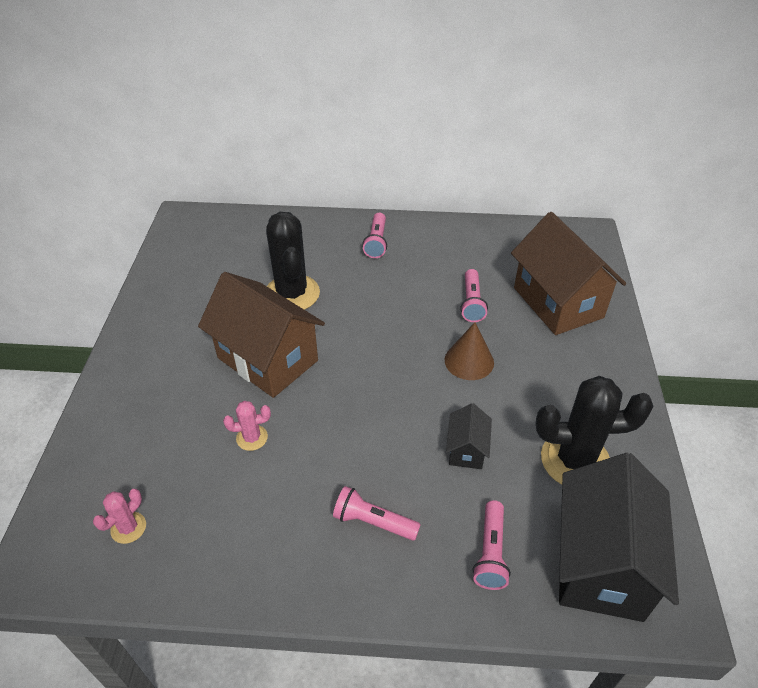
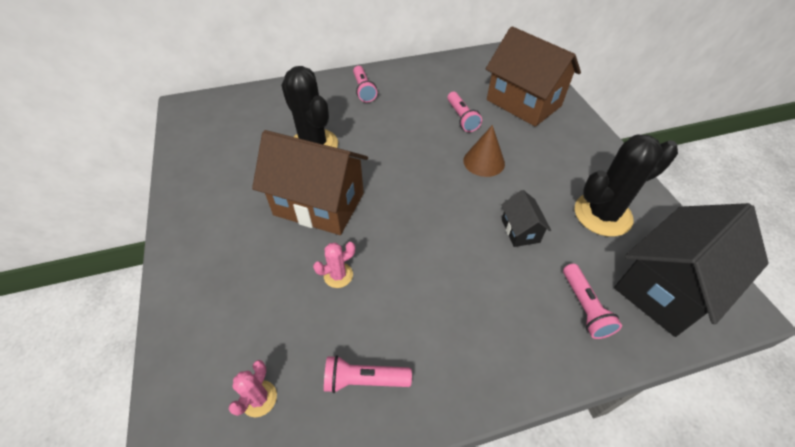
camera: 20 degrees left, 5 degrees up
(373, 522) = (480, 314): pink flashlight -> pink flashlight (364, 380)
(600, 564) = (666, 288): black house -> black house turned 60 degrees clockwise

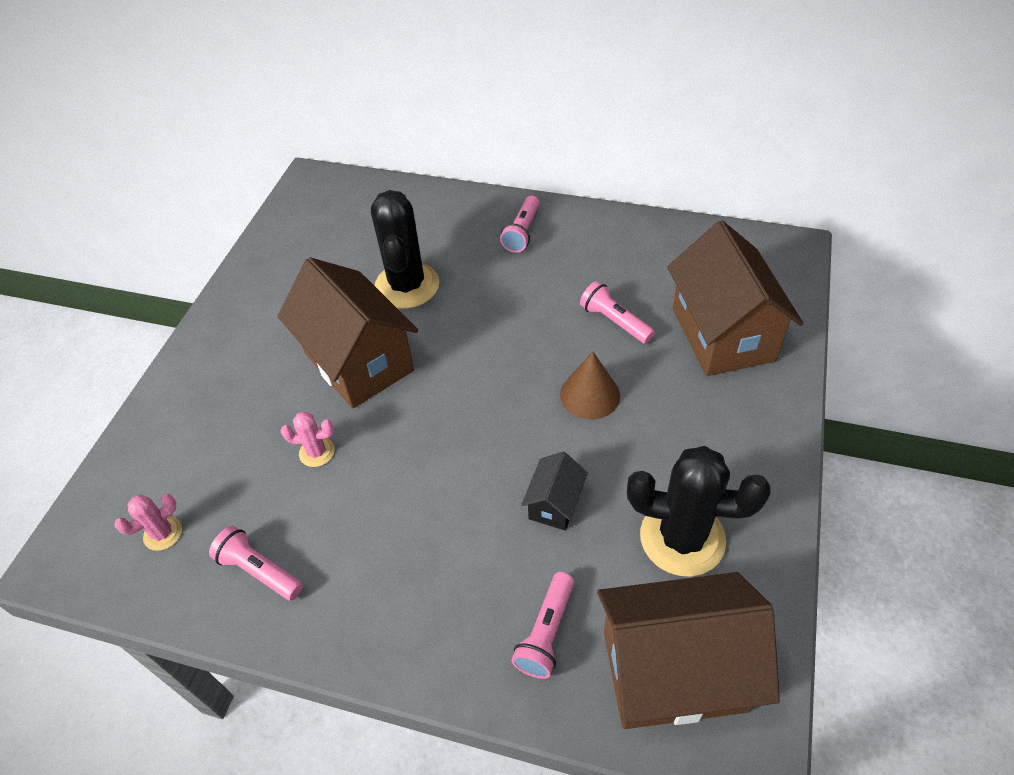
camera: 35 degrees right, 0 degrees up
(461, 118) = (615, 321): pink flashlight -> pink flashlight turned 120 degrees clockwise
(666, 288) = (674, 670): black house -> brown house

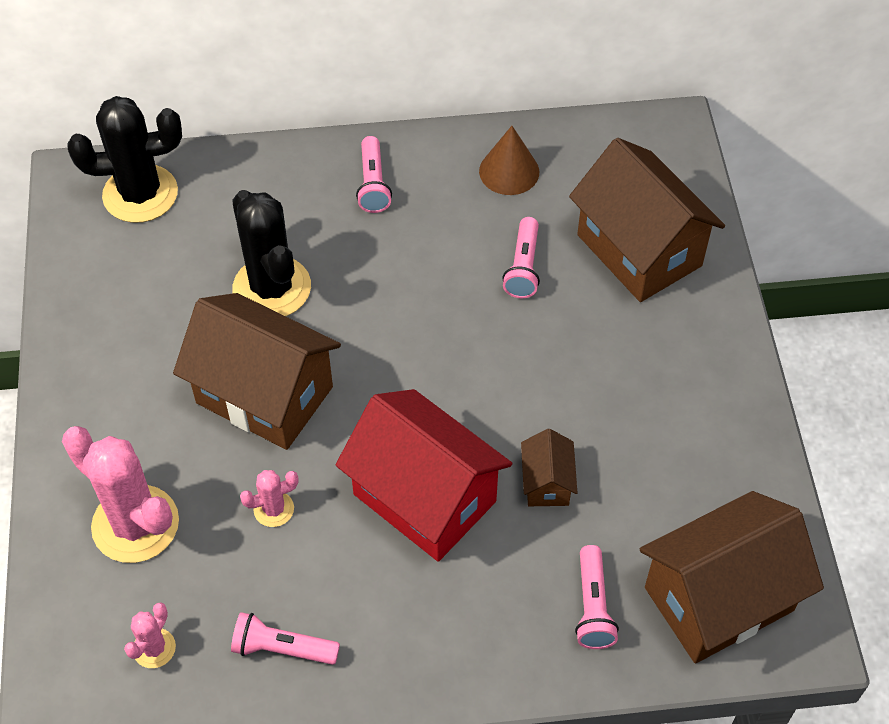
camera: 25 degrees left, 5 degrees up
(208, 430) = (135, 524): none -> pink cactus
(442, 482) = (424, 498): none -> red house
(555, 504) = (547, 483): black house -> brown house
(590, 395) = (532, 358): brown cone -> brown cone (509, 171)
(615, 321) = (523, 267): pink flashlight -> pink flashlight turned 105 degrees counterclockwise
(682, 538) = (680, 476): black cactus -> black cactus (140, 194)

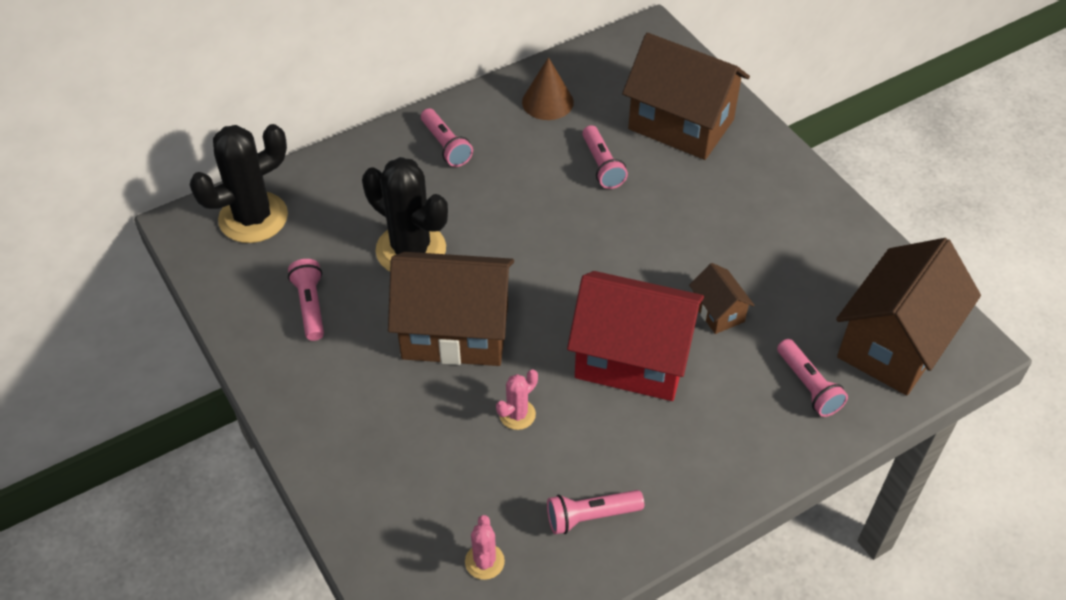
camera: 25 degrees left, 5 degrees down
(135, 524) = (408, 472): pink cactus -> none
(142, 311) = (310, 306): none -> pink flashlight

